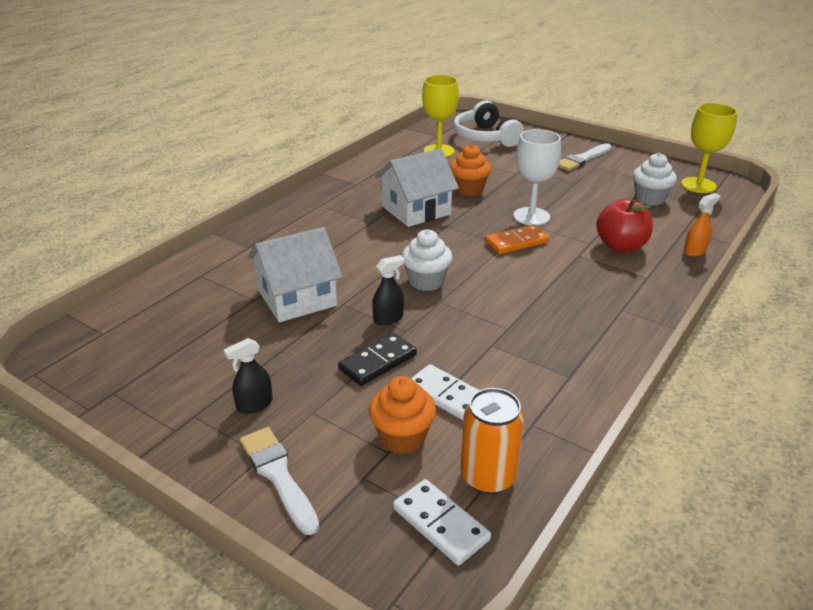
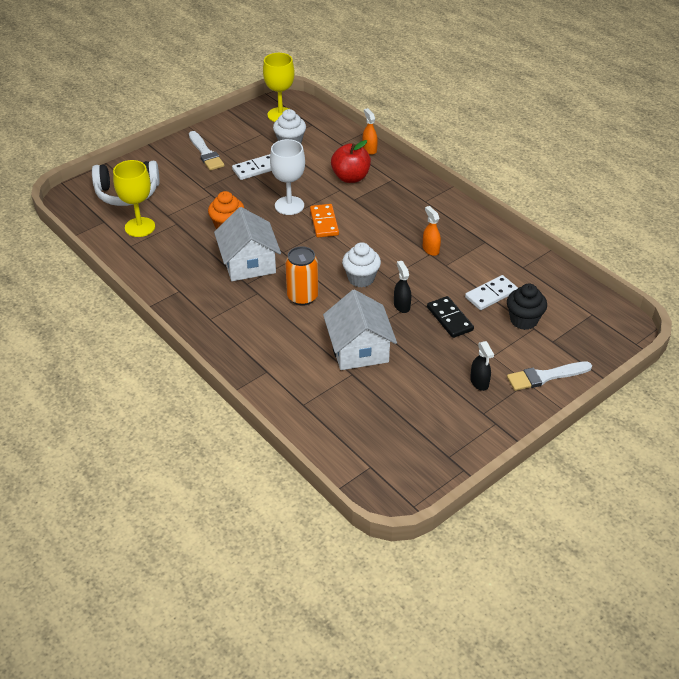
camera: 75 degrees left, 10 degrees up
(402, 437) = (523, 320): orange cupcake -> black cupcake
(441, 524) = (590, 317): white domino -> white domino (255, 169)
(488, 477) = (560, 293): orange can -> orange can (302, 297)
(517, 327) = (430, 249): none -> orange spray bottle

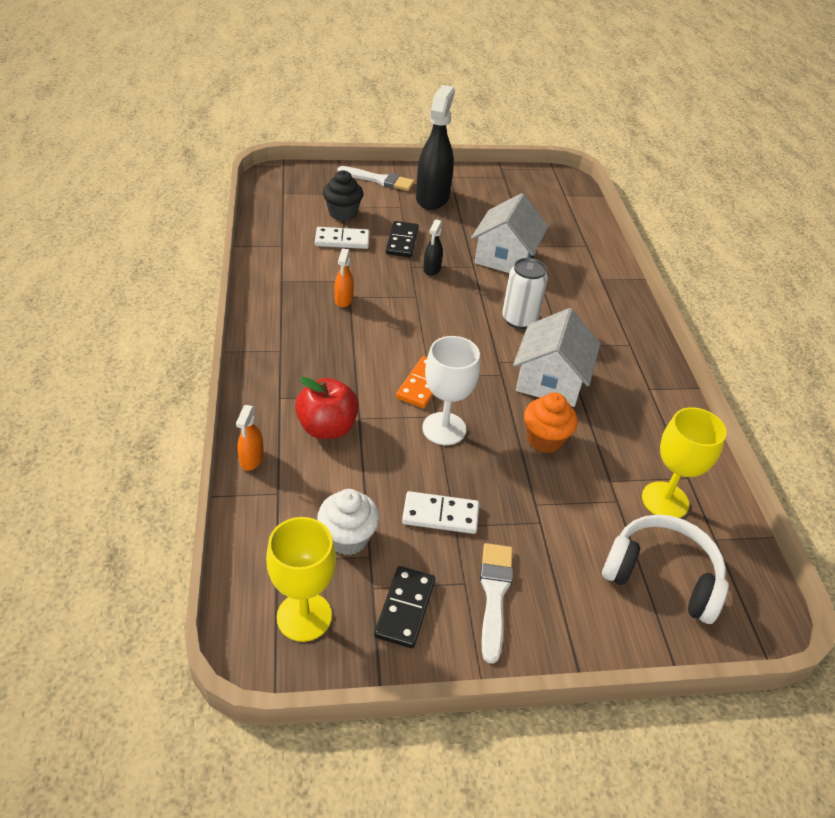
camera: 150 degrees left, 0 degrees up
(241, 133) = (405, 608): none -> black domino
(302, 297) = (519, 319): orange can -> white can
(361, 278) = (444, 308): white cupcake -> none
(479, 382) = (432, 198): black spray bottle -> black spray bottle, size x2.16

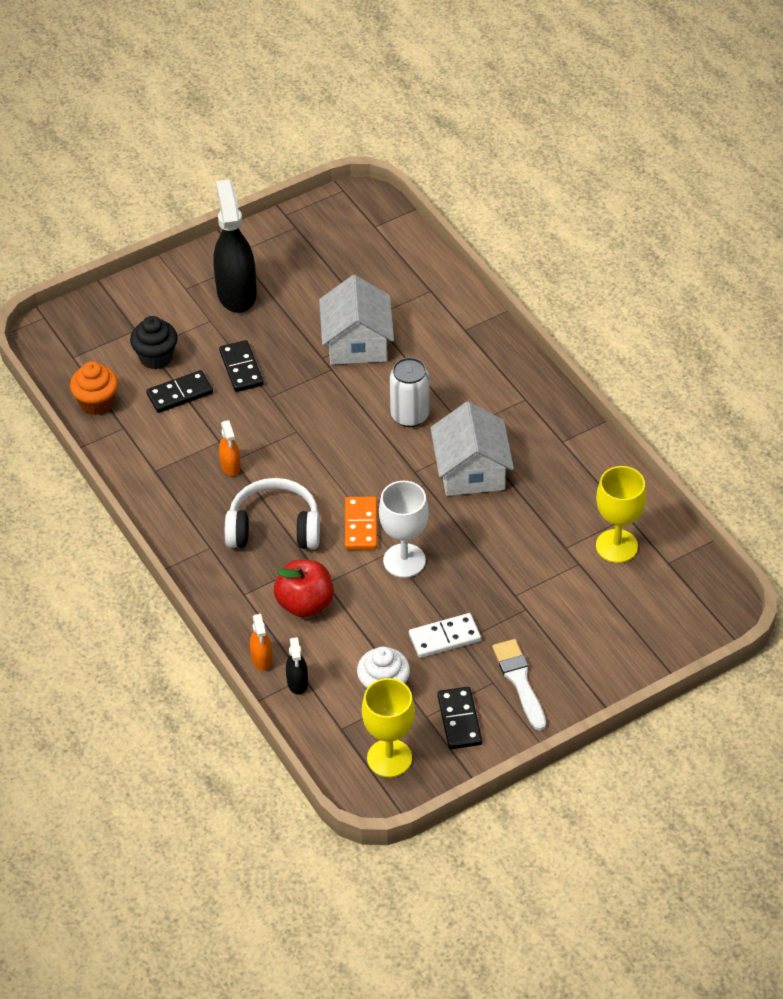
camera: 20 degrees left, 5 degrees up
(342, 240) = (180, 394): white domino -> black domino
(379, 180) = (163, 292): white brush -> none
(432, 269) = (292, 391): black spray bottle -> black spray bottle (297, 683)
(544, 440) = (494, 533): orange cupcake -> orange cupcake (97, 403)
(662, 576) = (638, 611): white headphones -> white headphones (274, 528)

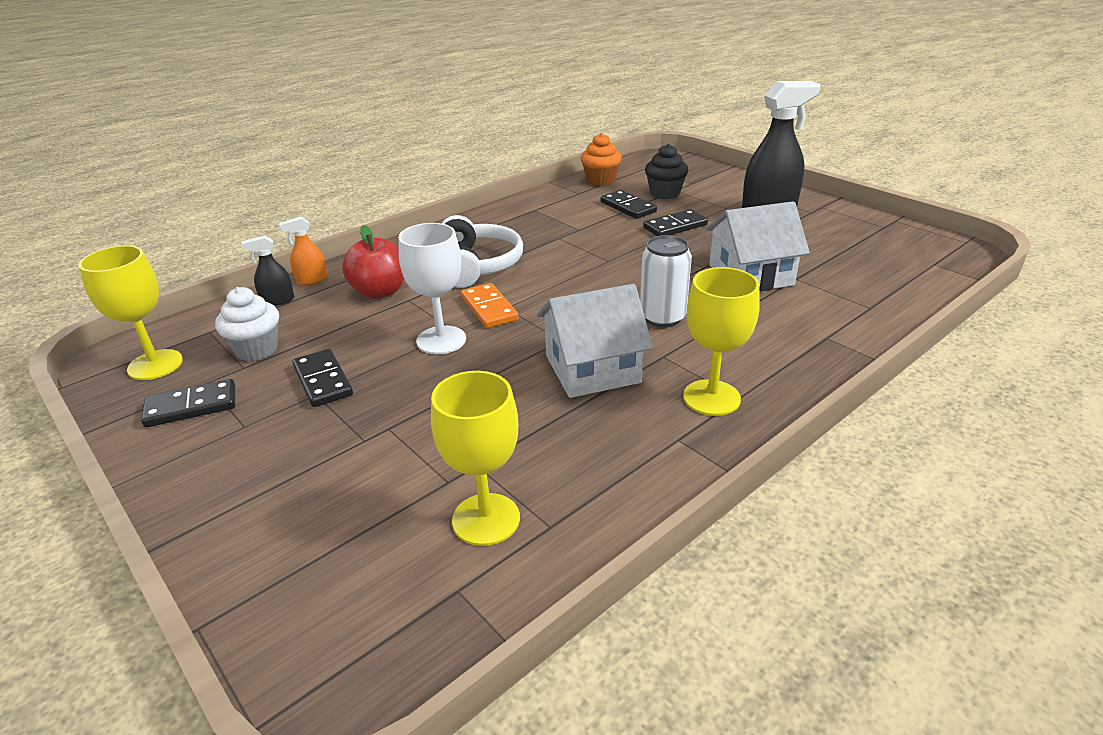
camera: 80 degrees right, 15 degrees down
(230, 466) = (550, 237): orange spray bottle -> none
(360, 525) = (489, 308): orange domino -> orange domino turned 75 degrees clockwise
(444, 638) = (322, 381): white domino -> black domino
(519, 681) = (239, 448): white brush -> none
(523, 413) = (711, 398): none -> yellow goblet

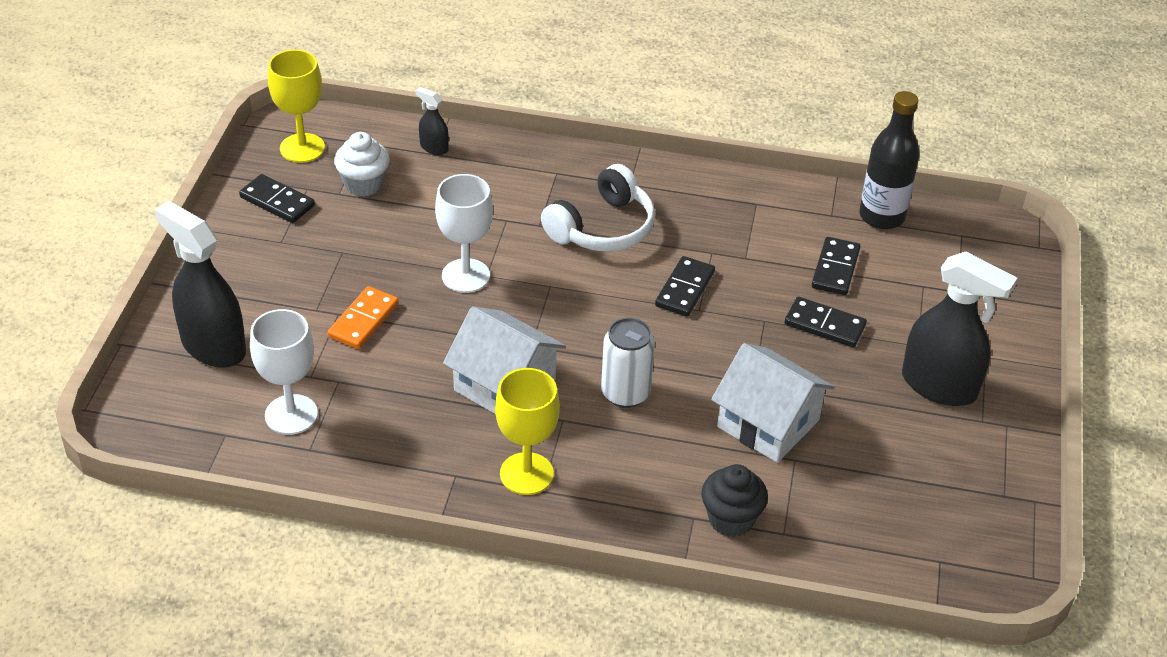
camera: 50 degrees right, 10 degrees up
(311, 280) = (481, 144): orange spray bottle -> none
(313, 540) = (213, 346): none -> black spray bottle
(322, 381) = (359, 245): black domino -> black domino (684, 289)
(380, 292) = (501, 196): red apple -> none
(486, 519) = (291, 414): yellow goblet -> white goblet
(489, 308) = (538, 276): orange domino -> orange domino (363, 321)
(600, 181) = (882, 216): orange cupcake -> black bottle
(665, 193) = (903, 282): black cupcake -> black cupcake (731, 519)

